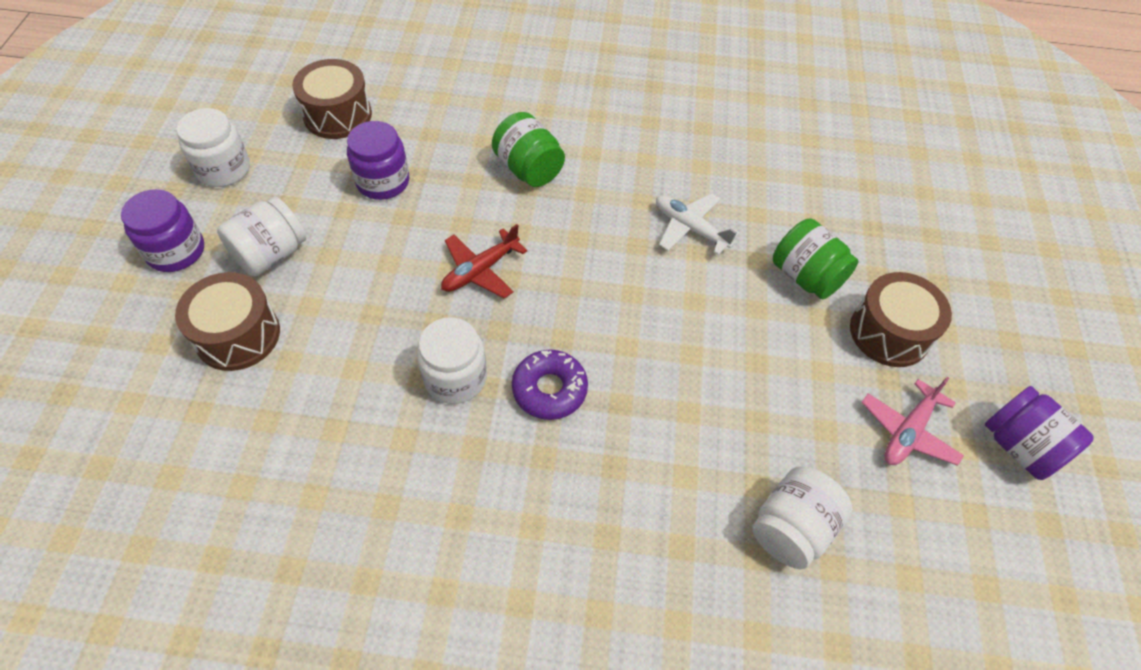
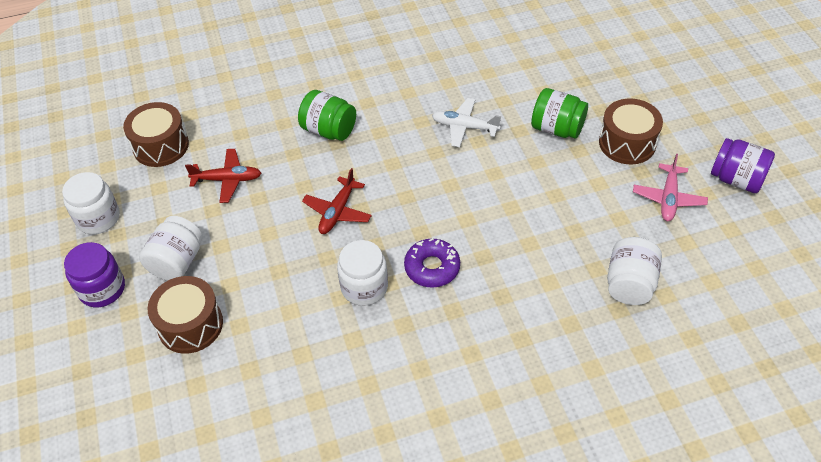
camera: 20 degrees left, 5 degrees down
(383, 181) = (227, 180): purple jar -> red plane

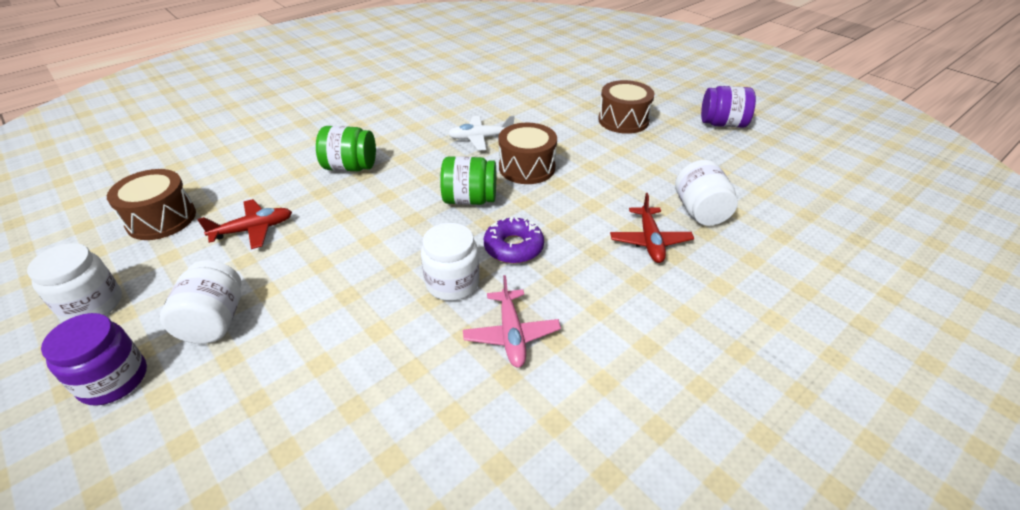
camera: 25 degrees left, 10 degrees down
(190, 325) = (254, 383): brown drum -> brown drum (527, 167)
(337, 212) = (390, 227): red plane -> red plane (650, 241)
(557, 128) = (560, 123): green jar -> green jar (469, 199)
(668, 198) = (683, 147): pink plane -> pink plane (511, 334)

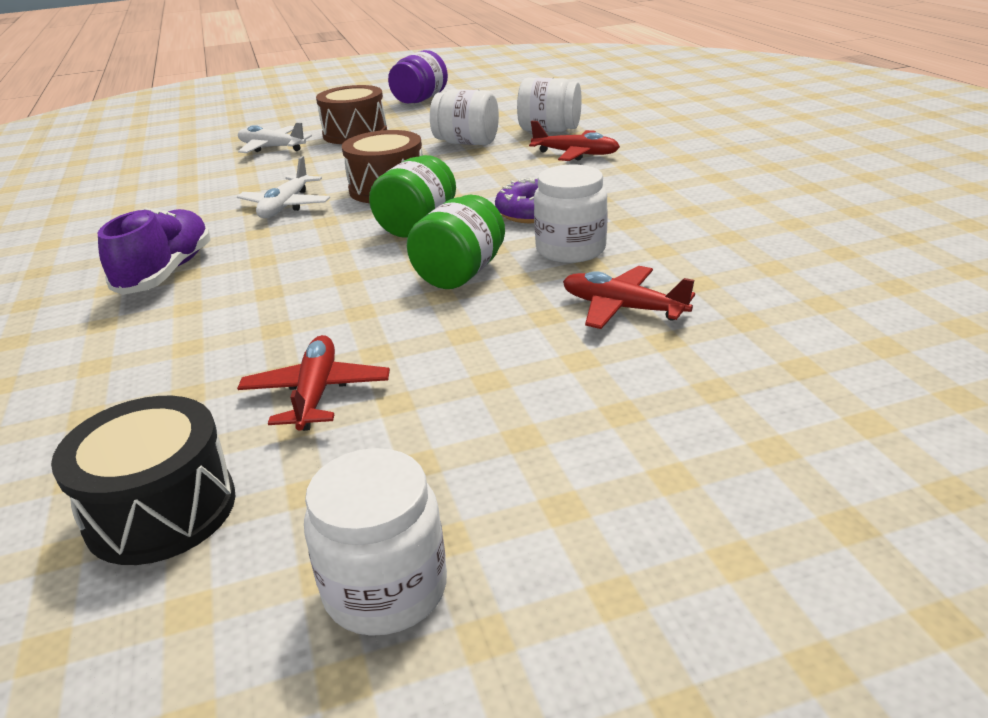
camera: 65 degrees left, 10 degrees down
(113, 380) = (618, 533): purple jar -> none
(161, 219) = (161, 510): brown drum -> black drum
(214, 321) = (531, 428): white jar -> white jar (467, 142)
(350, 167) = (234, 300): green jar -> green jar (460, 274)
(363, 331) = (622, 308): none -> red plane
(379, 133) = (166, 272): none -> purple shoe
(511, 334) = (672, 228): pink plane -> none
(575, 98) = (271, 147): none -> white plane

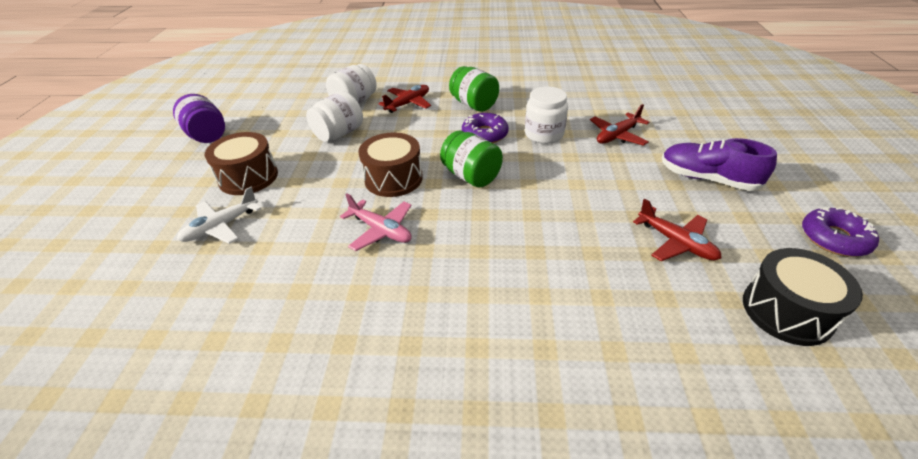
camera: 70 degrees left, 10 degrees up
(166, 272) = (467, 307): purple shoe -> purple shoe (707, 179)
(285, 206) = (381, 230): white plane -> pink plane
(316, 393) = (676, 242): red plane -> red plane turned 150 degrees counterclockwise
(385, 589) = (834, 238): white jar -> purple donut
(460, 274) = (553, 172): green jar -> green jar (474, 105)

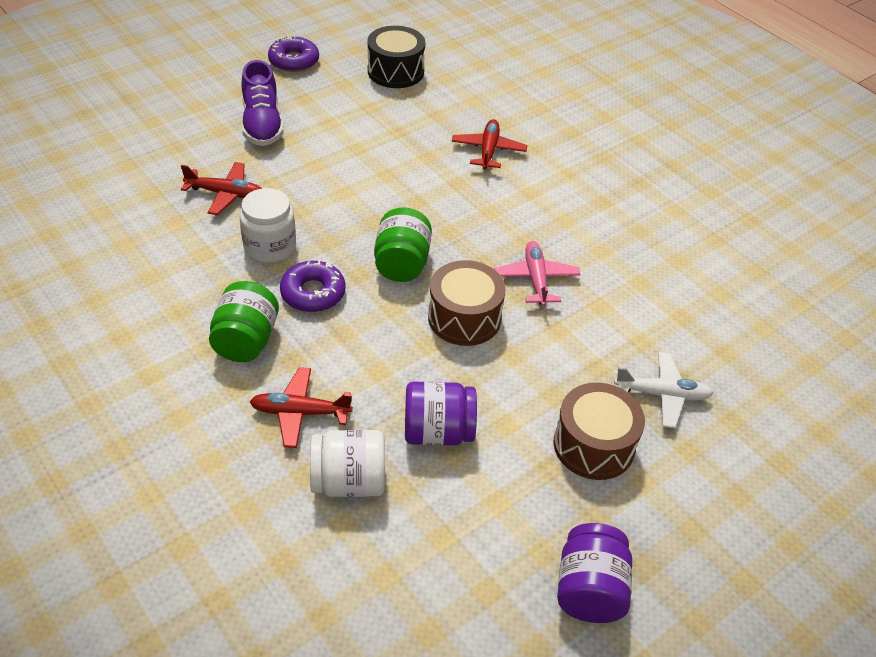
camera: 135 degrees left, 5 degrees up
(339, 134) = (437, 431): white jar -> purple jar
(676, 242) = (372, 122): red plane -> red plane (488, 150)

